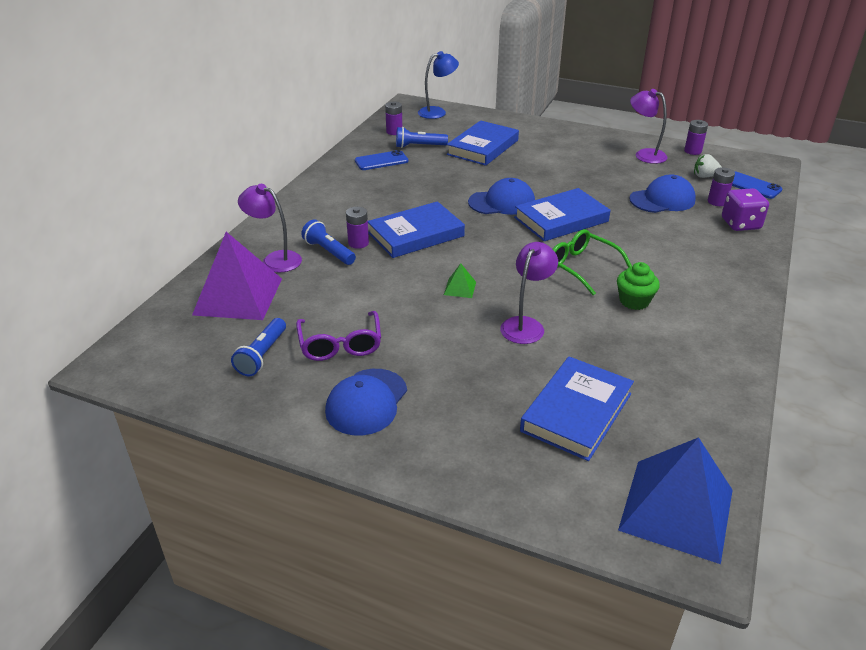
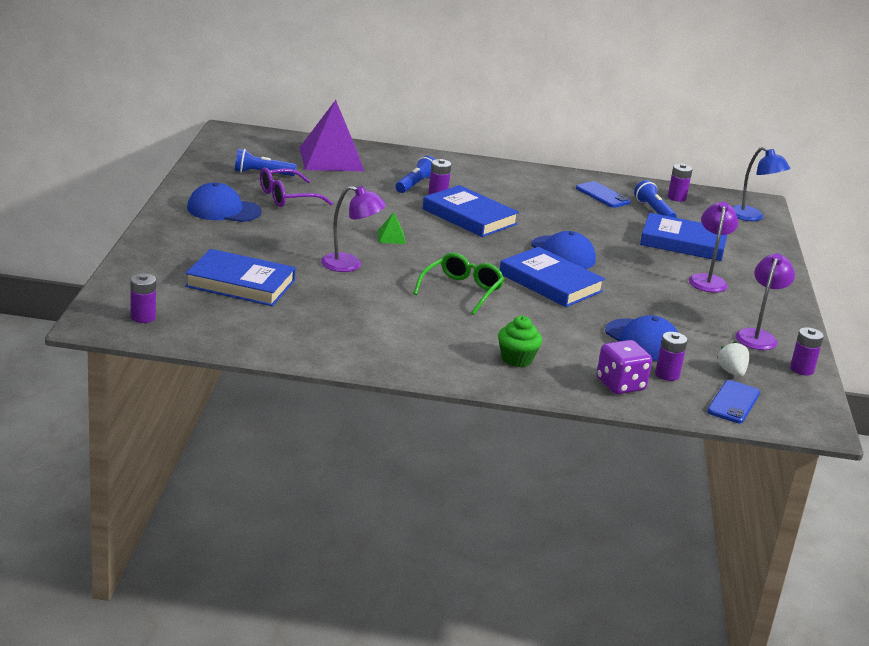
camera: 70 degrees right, 10 degrees down
(275, 259) = (390, 166): purple lamp -> purple lamp (708, 280)
(634, 301) = (416, 314): green cupcake -> green cupcake (516, 359)
(676, 509) = (143, 317): blue pyramid -> purple battery

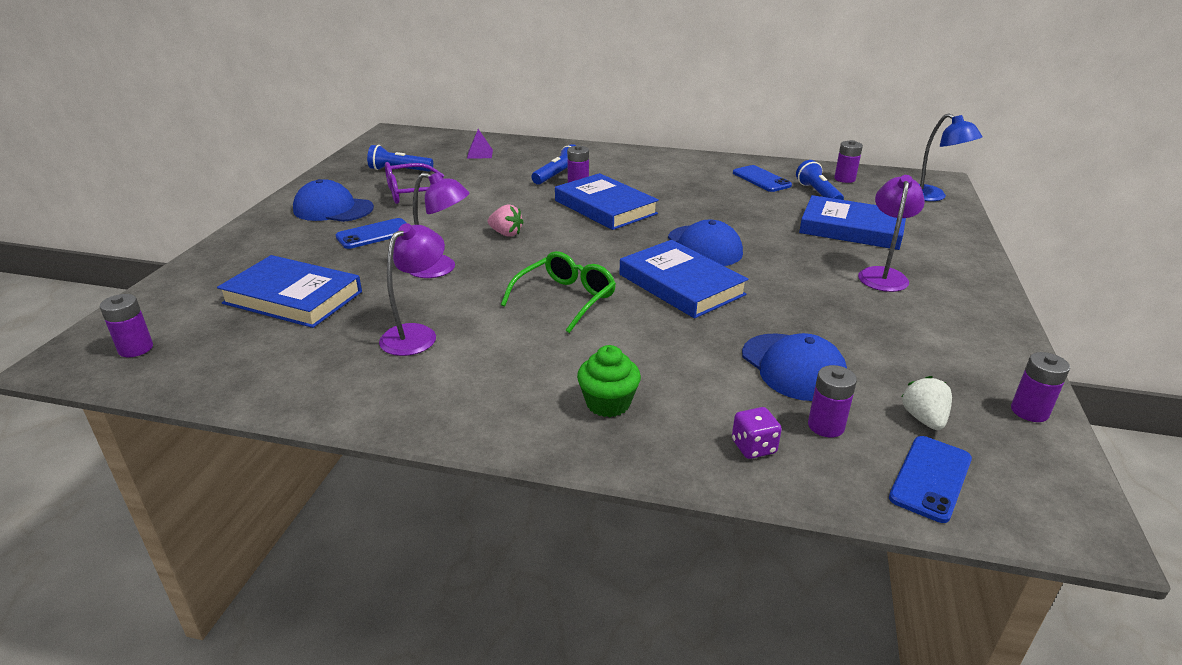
camera: 10 degrees right, 5 degrees up
(276, 234) = (374, 234): none -> blue phone
(331, 159) = (480, 154): purple pyramid -> purple pyramid, size x0.41
(391, 237) = (506, 233): green pyramid -> pink strawberry
(620, 385) = (753, 447): purple dice -> purple dice, size x0.61
(758, 336) = (957, 355): purple lamp -> purple lamp (416, 334)

